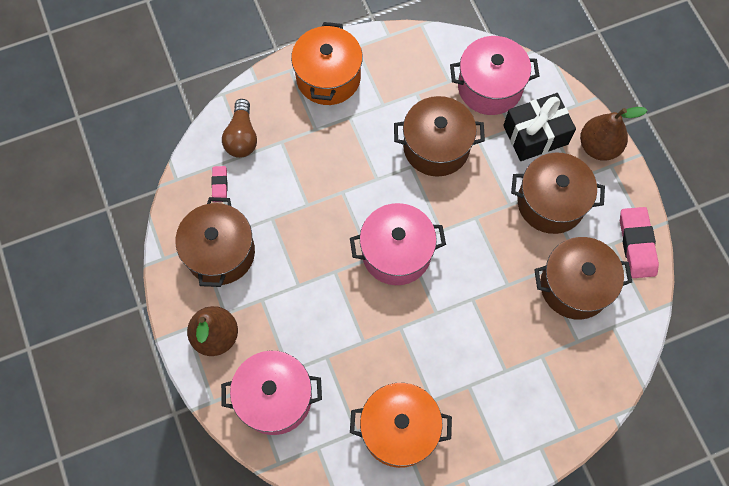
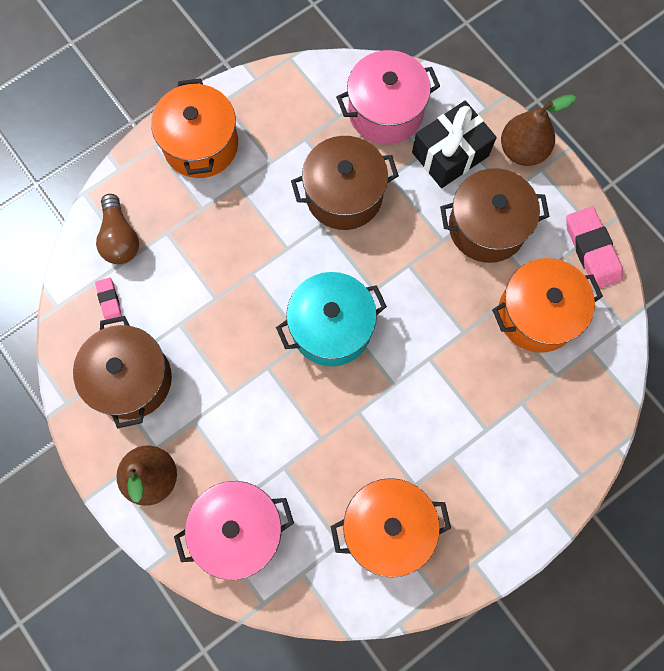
camera: 15 degrees left, 5 degrees up
(396, 253) = (331, 328): pink pot -> turquoise pot
(574, 286) = (537, 314): brown pot -> orange pot

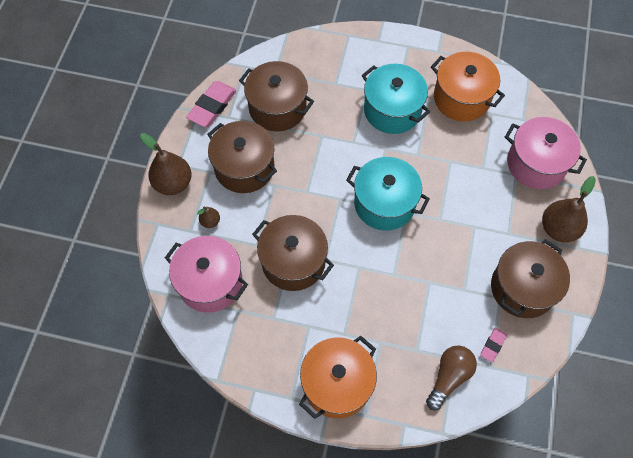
camera: 130 degrees left, 10 degrees down
(435, 434) = (392, 110): none -> turquoise pot
(450, 154) = (210, 221): black gift -> brown pear
(537, 314) = (277, 108): orange pot -> brown pot

